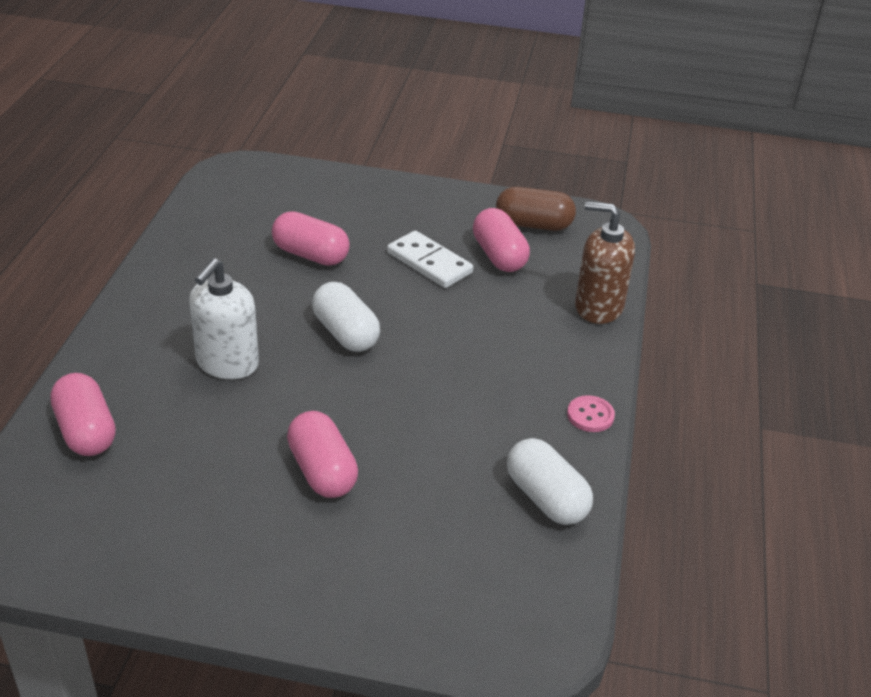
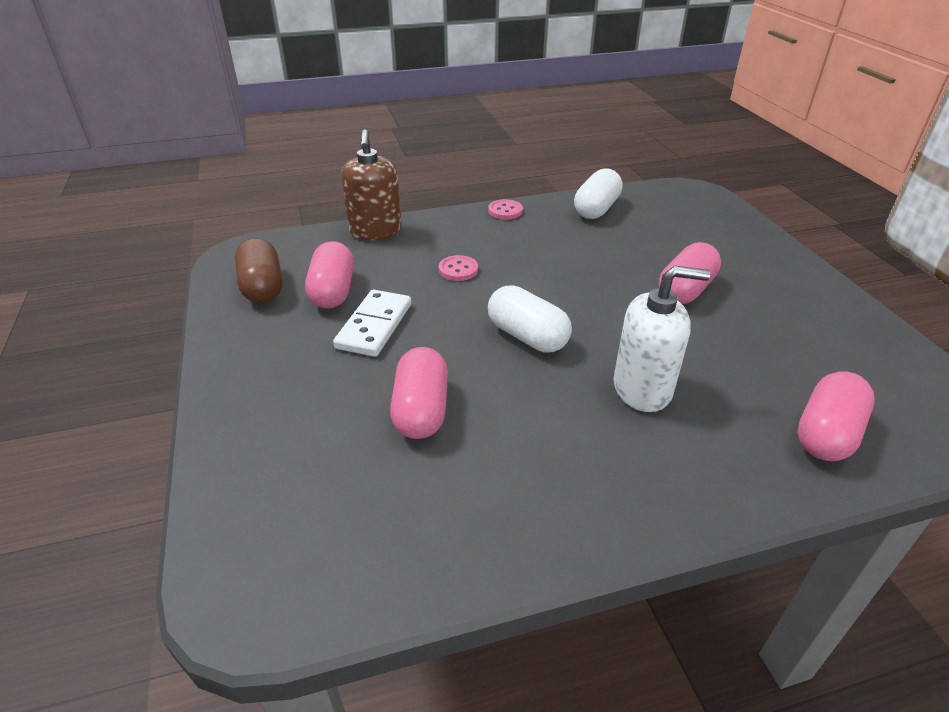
camera: 115 degrees left, 0 degrees up
(345, 333) = (527, 336): white capsule -> white capsule turned 75 degrees counterclockwise
(483, 334) = (458, 270): none -> pink button
(499, 256) = (333, 291): pink capsule -> pink capsule turned 45 degrees counterclockwise

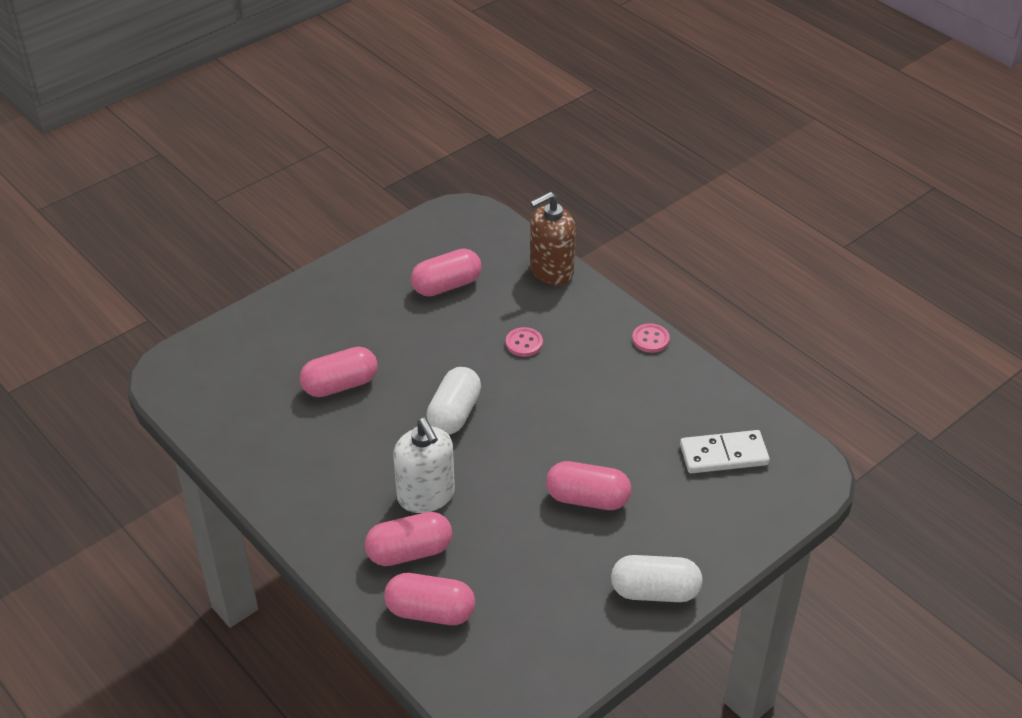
camera: 65 degrees right, 5 degrees up
(262, 287) = (428, 247): brown capsule -> none
(374, 326) = (417, 326): white domino -> white domino (723, 455)
(596, 209) = (704, 403): white capsule -> white capsule (655, 591)
(727, 425) = (409, 552): none -> pink capsule

